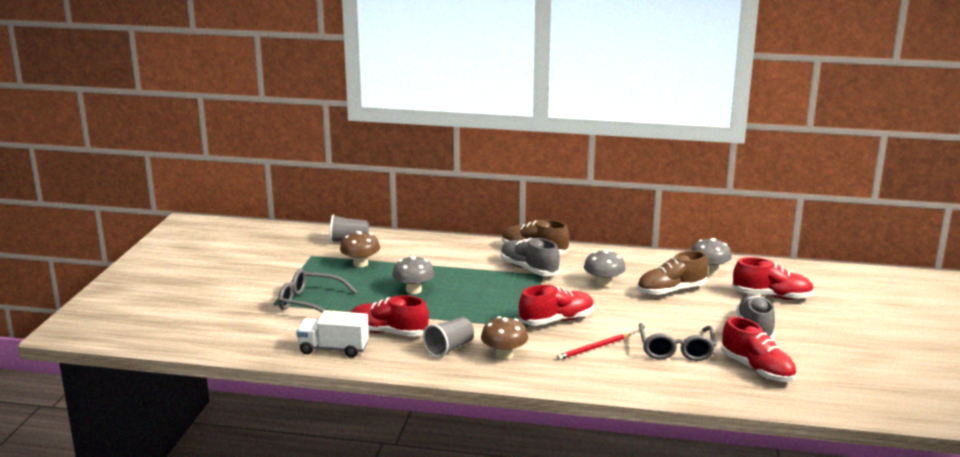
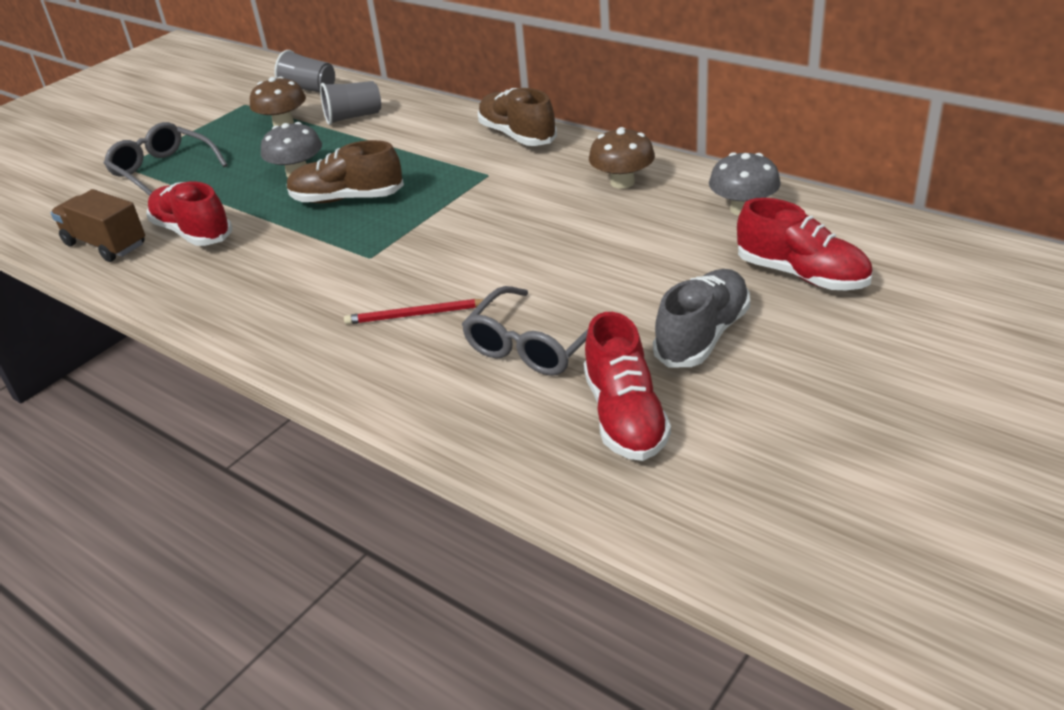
camera: 30 degrees right, 15 degrees up
(334, 349) = (106, 244): white truck -> brown truck
(449, 348) = (233, 273): grey cup -> grey cup (353, 117)
(504, 355) = (286, 299): brown mushroom -> brown mushroom (622, 182)
(529, 269) = (477, 163): grey shoe -> none
(557, 320) = (420, 255): red shoe -> none
(603, 284) = (555, 204): grey mushroom -> none
(671, 291) = (642, 235): brown shoe -> brown shoe (347, 199)

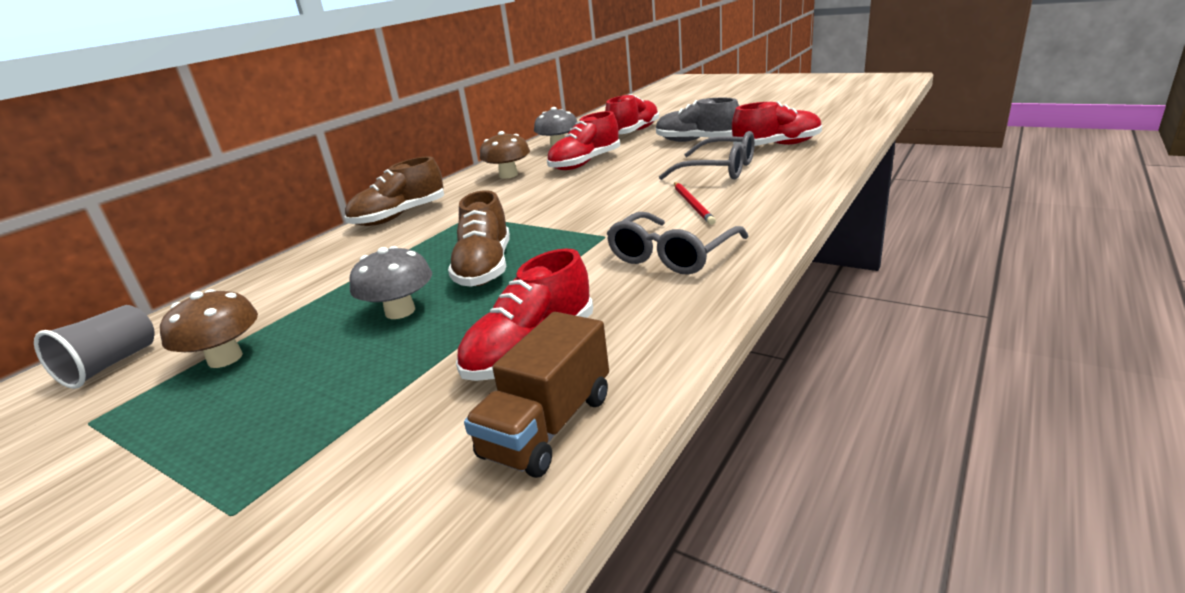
camera: 95 degrees left, 10 degrees down
(163, 171) = (301, 444): grey glasses -> grey glasses (672, 255)
(353, 117) = (263, 307): grey cup -> none
(640, 235) = (585, 163): none -> red shoe

